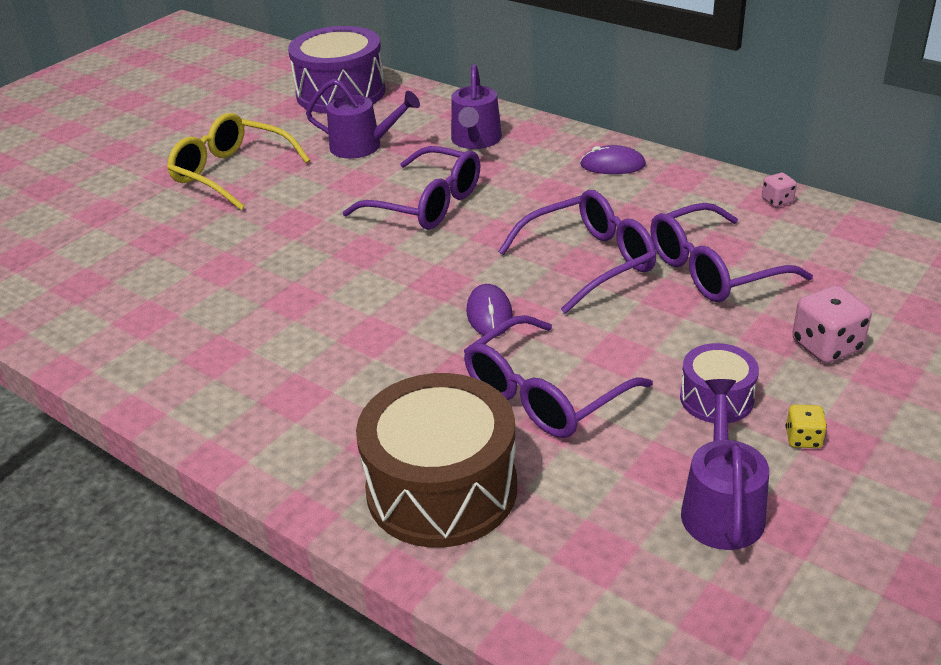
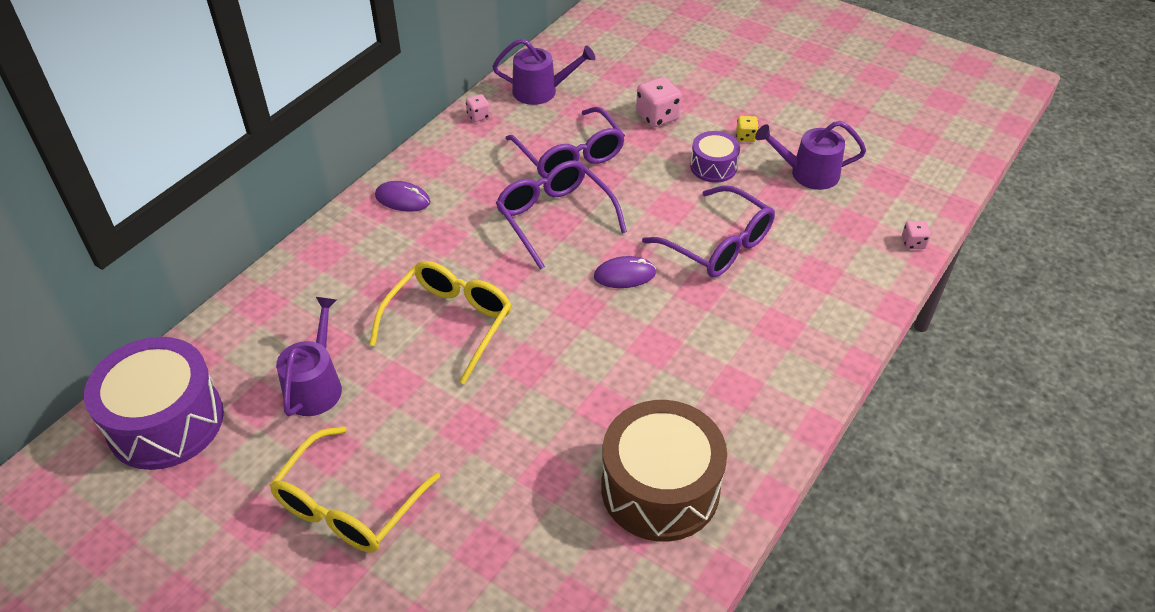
camera: 95 degrees left, 10 degrees up
(426, 204) = (449, 323): purple glasses -> yellow glasses
(442, 488) = (818, 294): brown drum -> brown drum (660, 488)
(476, 140) = (328, 292): purple watering can -> purple watering can (540, 91)
(552, 628) = (913, 243): none -> pink dice
(612, 165) = (402, 199): purple mouse -> purple mouse turned 75 degrees counterclockwise

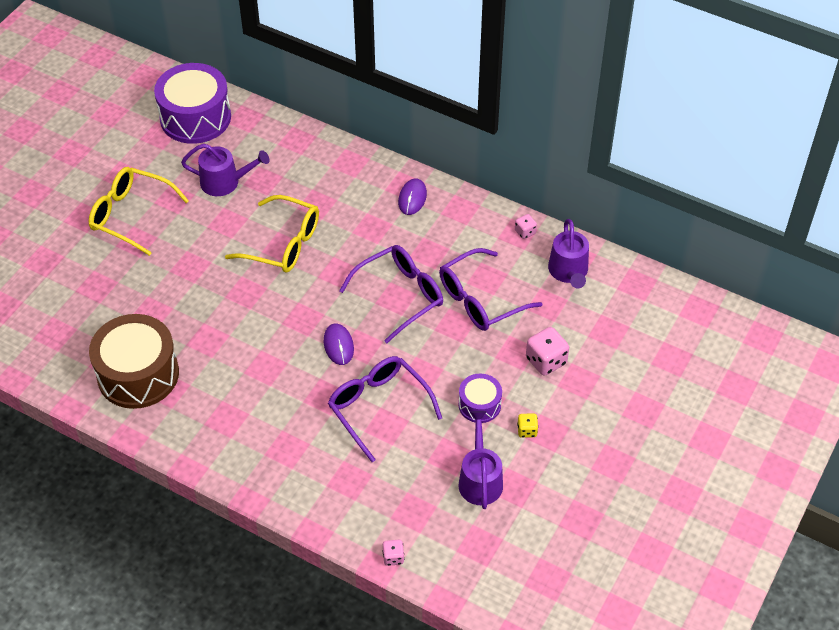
camera: 85 degrees right, 5 degrees up
(718, 244) = (379, 408): purple glasses -> purple glasses turned 105 degrees clockwise

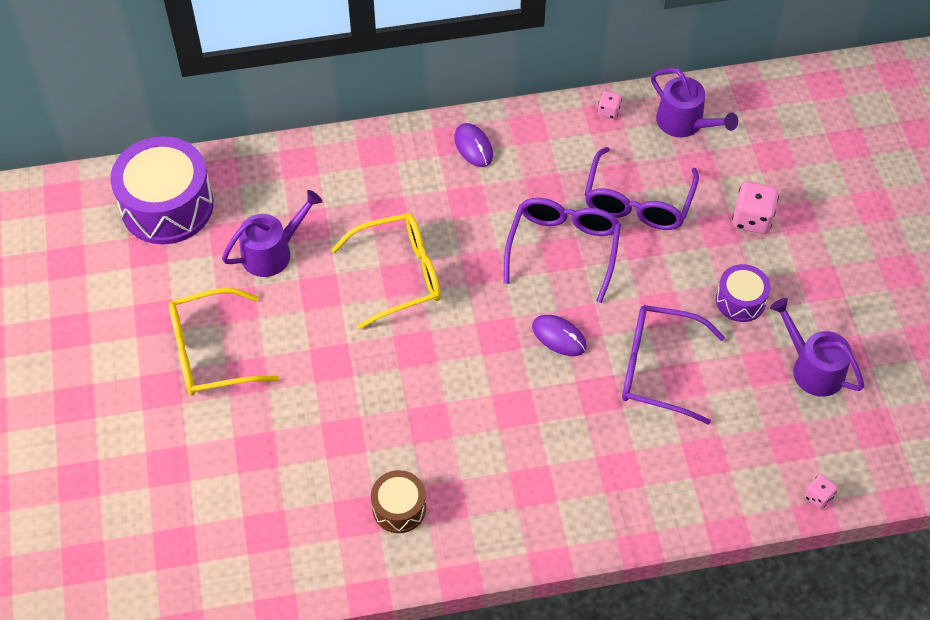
camera: 40 degrees left, 5 degrees up
(138, 374) = (399, 508): brown drum -> brown drum, size x0.52
(527, 430) = (803, 294): yellow dice -> none

